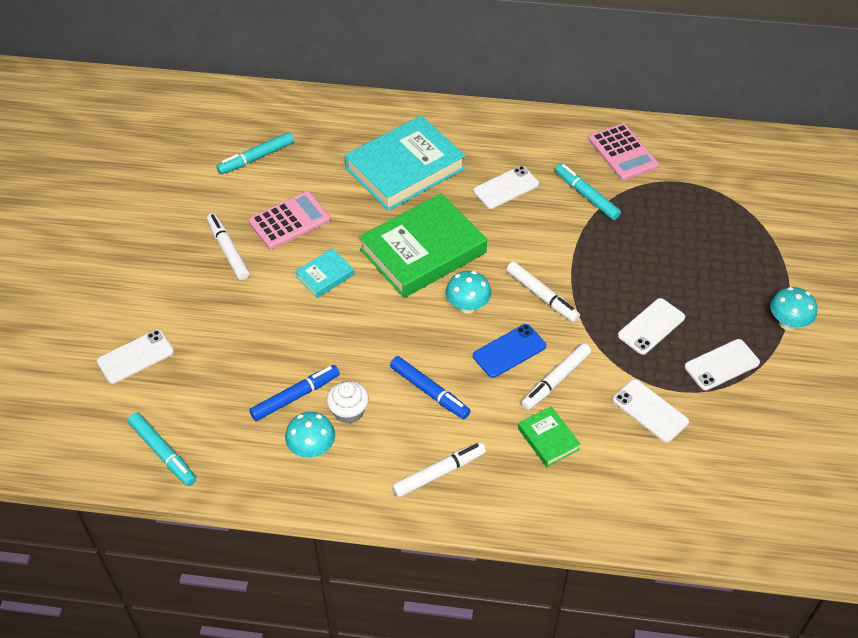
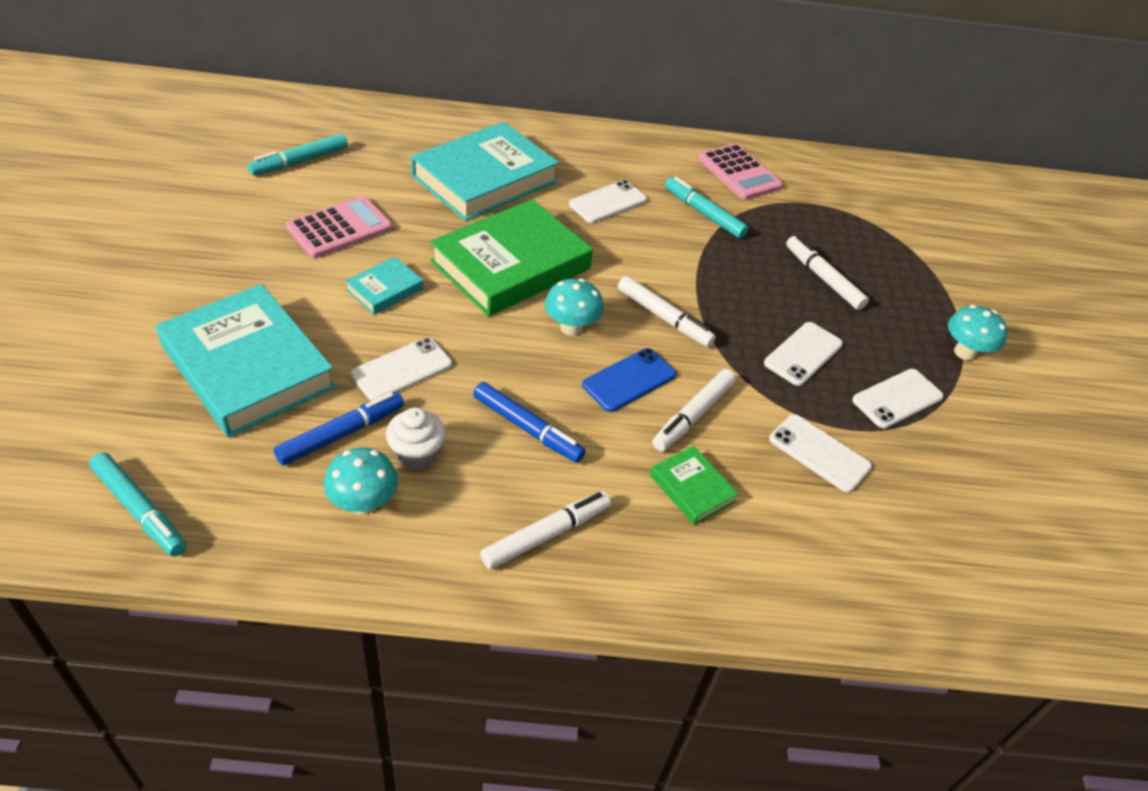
camera: 10 degrees left, 5 degrees down
(135, 356) = (114, 381): white phone -> white phone (402, 369)
(227, 344) = (247, 367): none -> turquoise book
(228, 250) = (257, 258): white marker -> white marker (823, 278)

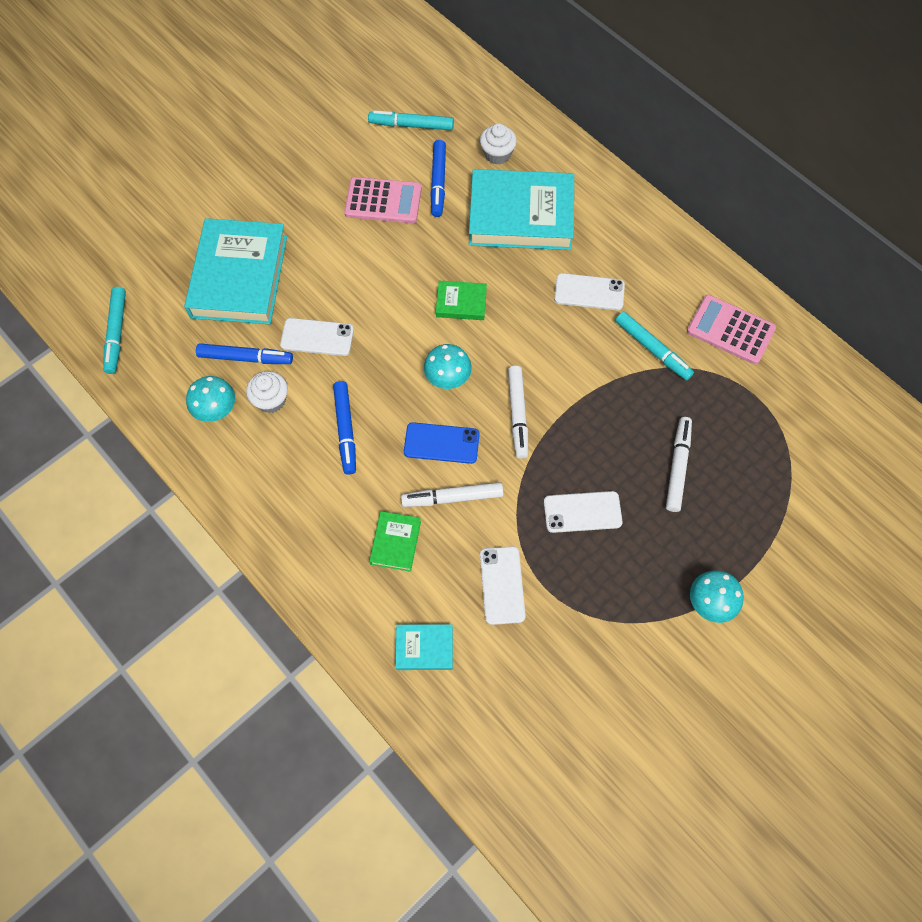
camera: 50 degrees right, 20 degrees up
(378, 190) = (438, 182): none -> blue marker
(385, 289) = (364, 270): turquoise book -> turquoise book (424, 648)
(410, 147) = (497, 154): none -> white cupcake
(511, 265) = (461, 303): green book -> green book, size x0.45
(546, 535) = (286, 503): white marker -> none
(704, 213) = (652, 349): turquoise marker -> turquoise marker turned 135 degrees clockwise
(739, 173) = (730, 330): pink calculator -> pink calculator turned 105 degrees clockwise
(897, 399) = (607, 594): white phone -> none

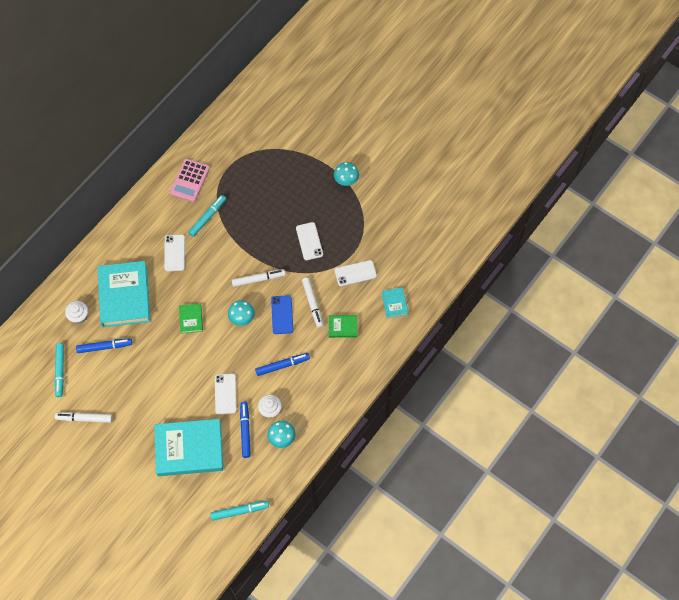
camera: 100 degrees left, 0 degrees up
(383, 201) = (122, 376): pink calculator -> none
(677, 467) = (276, 200): white marker -> white marker (84, 418)

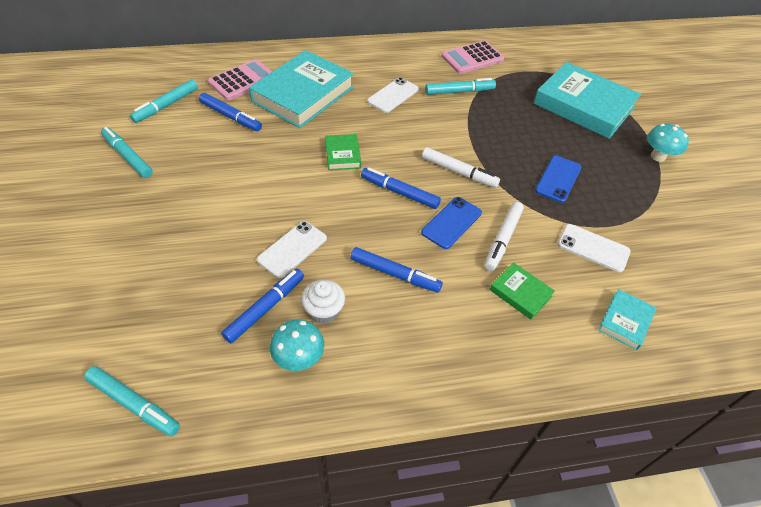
camera: 40 degrees right, 15 degrees down
(79, 316) = (242, 80): white cupcake -> pink calculator
(84, 418) = (128, 156): white marker -> turquoise marker
(189, 449) = (179, 272): turquoise book -> turquoise book (583, 106)
(191, 319) = (343, 155): green book -> green book turned 45 degrees counterclockwise
(242, 318) = (399, 192): turquoise mushroom -> blue marker
(309, 241) = (558, 179): white phone -> blue phone

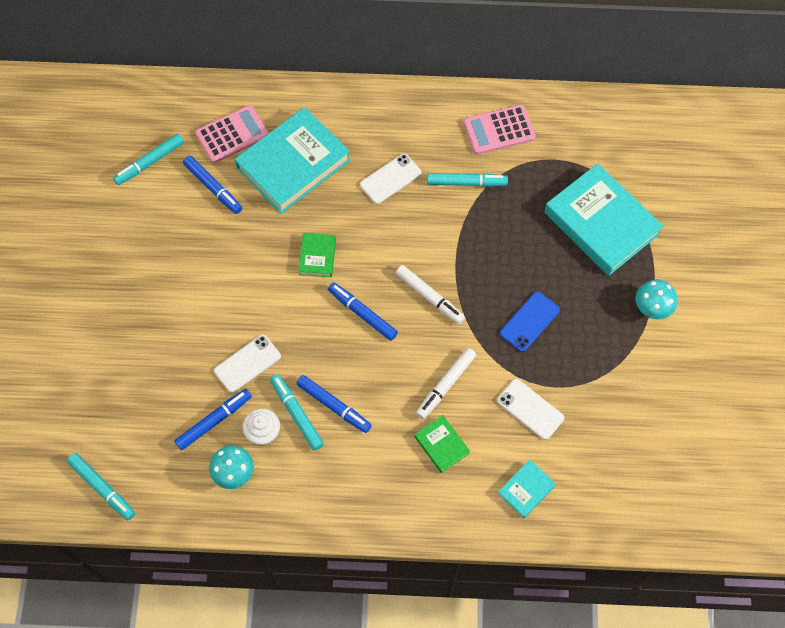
camera: 15 degrees right, 15 degrees up
(128, 156) = (108, 228): turquoise marker -> turquoise marker (296, 414)
(451, 222) = (402, 358): blue phone -> none

